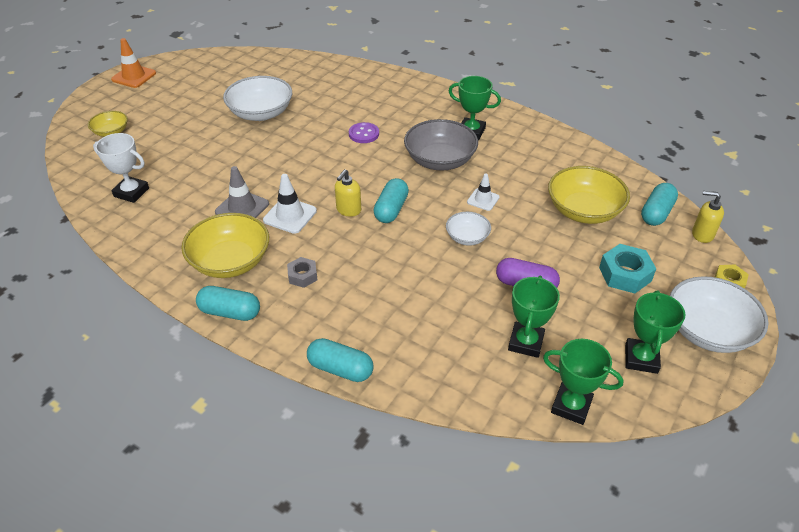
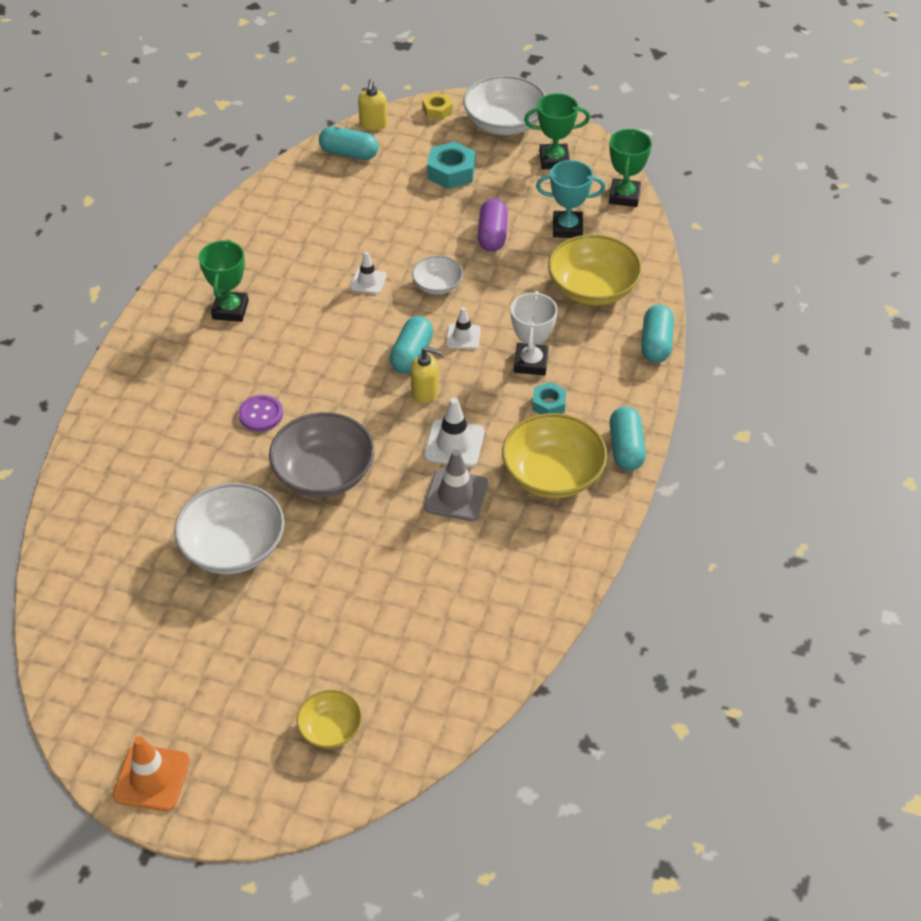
camera: 105 degrees left, 5 degrees up
(131, 192) = (465, 631): white trophy -> white trophy (531, 362)
(302, 276) = (548, 404): grey nut -> turquoise nut
(391, 209) = (411, 355): turquoise capsule -> turquoise capsule turned 75 degrees counterclockwise
(400, 241) = (463, 337): none -> white traffic cone
(440, 160) = (301, 329): grey bowl -> grey bowl (324, 473)
(526, 342) = (567, 228): green trophy -> turquoise trophy
(583, 211) = (362, 203): yellow bowl -> yellow bowl (592, 288)

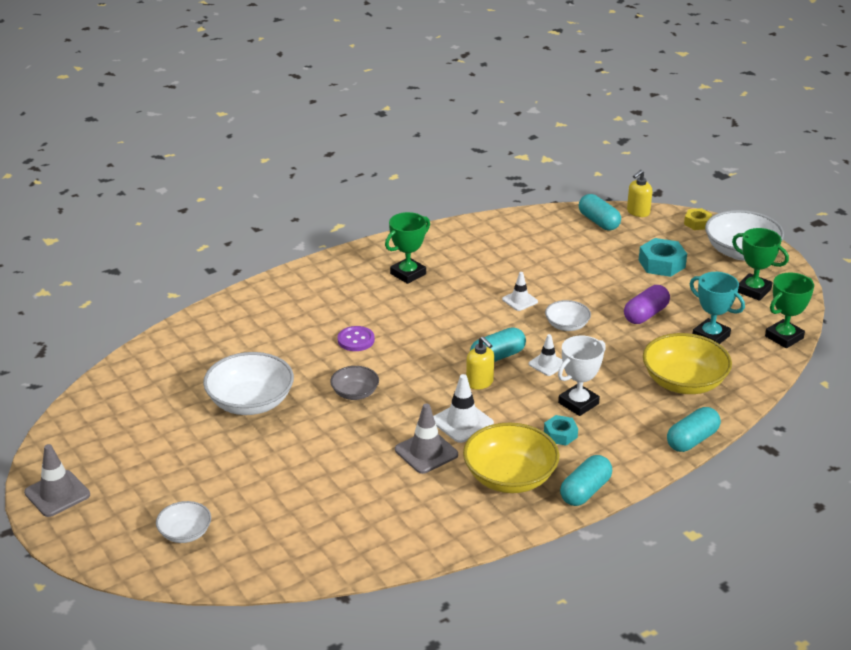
camera: 40 degrees right, 15 degrees down
(152, 778) = (57, 494): orange traffic cone -> grey traffic cone
(324, 473) = (355, 393): grey bowl -> grey bowl, size x0.55
(330, 729) = (185, 533): yellow bowl -> white bowl

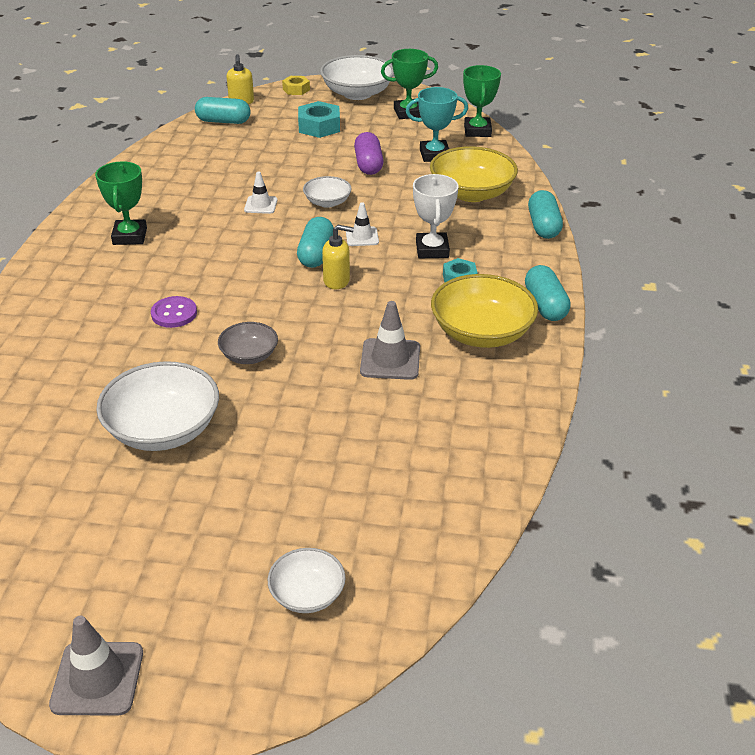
camera: 50 degrees left, 5 degrees up
(462, 422) = (376, 318): white traffic cone -> none

